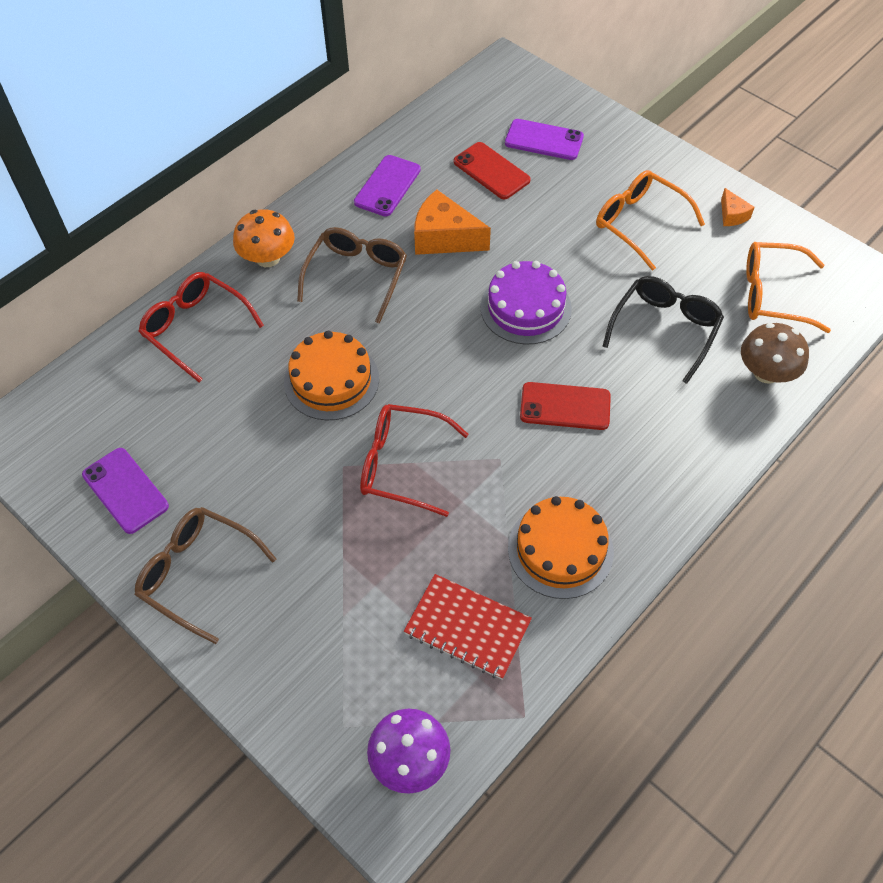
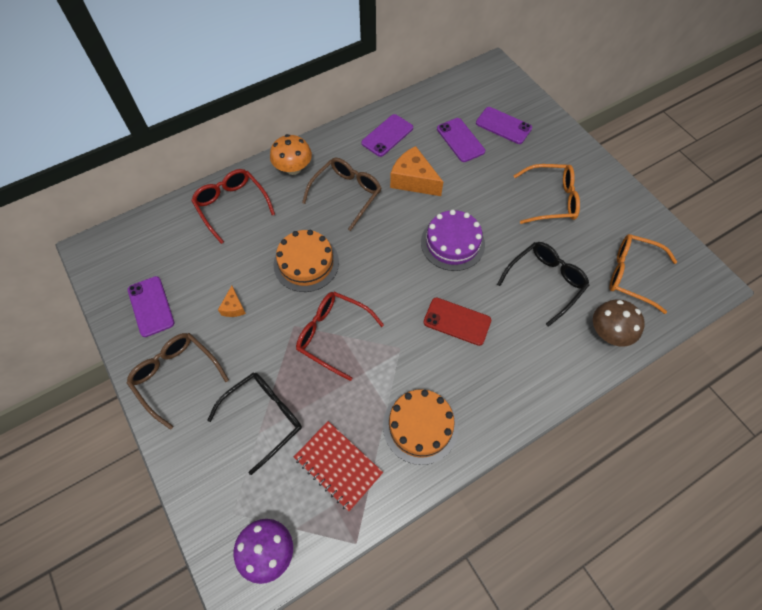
camera: 15 degrees right, 5 degrees up
(344, 594) = (264, 417): none -> black glasses
(491, 171) = (460, 140): red phone -> purple phone
(639, 223) = (551, 200): orange glasses -> orange glasses turned 120 degrees clockwise
(732, 215) = (620, 209): orange cheese -> orange cheese (233, 307)

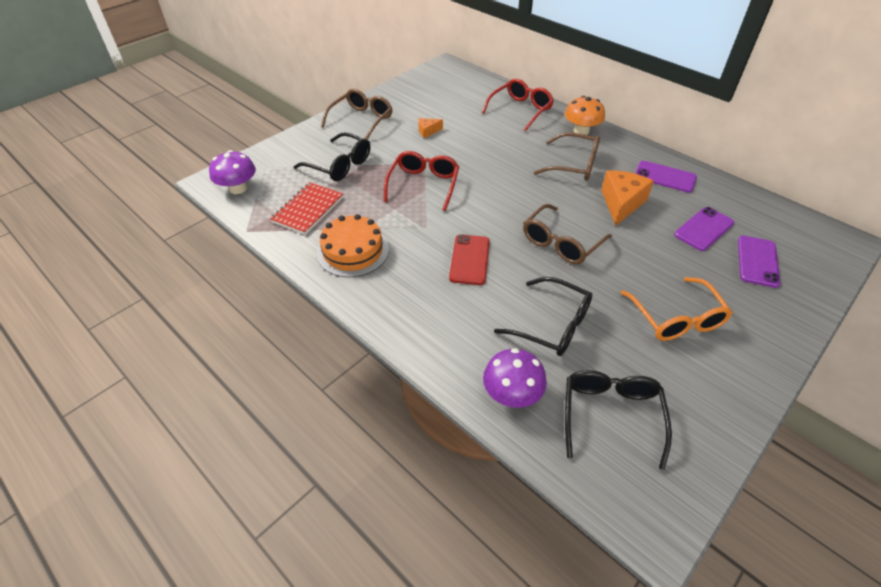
camera: 75 degrees right, 15 degrees down
(151, 306) = (413, 97): purple phone -> none
(306, 263) = (486, 157): orange cake -> none
(452, 243) = (561, 243): purple cake -> brown glasses
(609, 332) = (512, 394): brown mushroom -> purple mushroom
(631, 275) = (611, 415): orange glasses -> black glasses

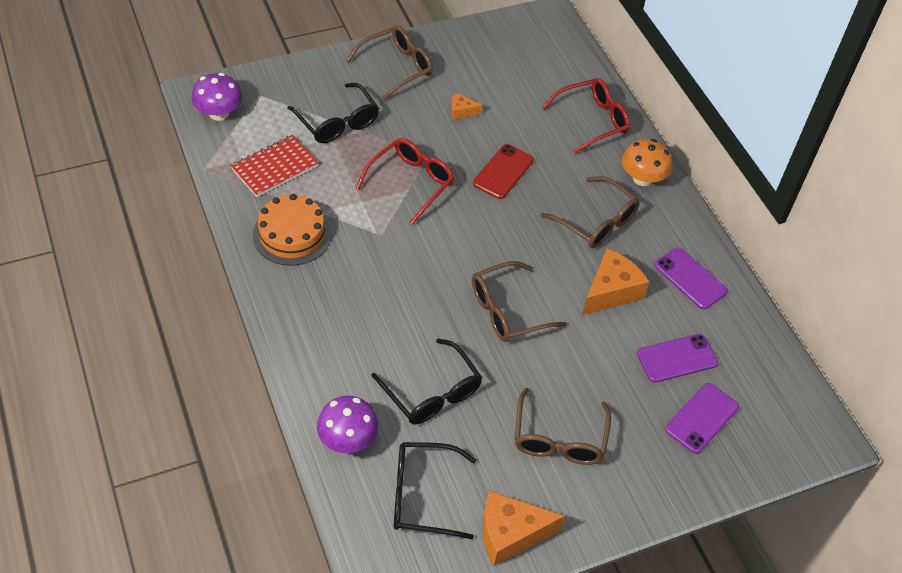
camera: 20 degrees right, 5 degrees up
(469, 259) = (400, 291): red phone -> red phone (503, 172)
(611, 415) = (422, 495): black glasses -> black glasses turned 120 degrees counterclockwise
(676, 319) = (559, 439): orange glasses -> brown glasses
(707, 413) = (510, 533): none -> orange cheese

